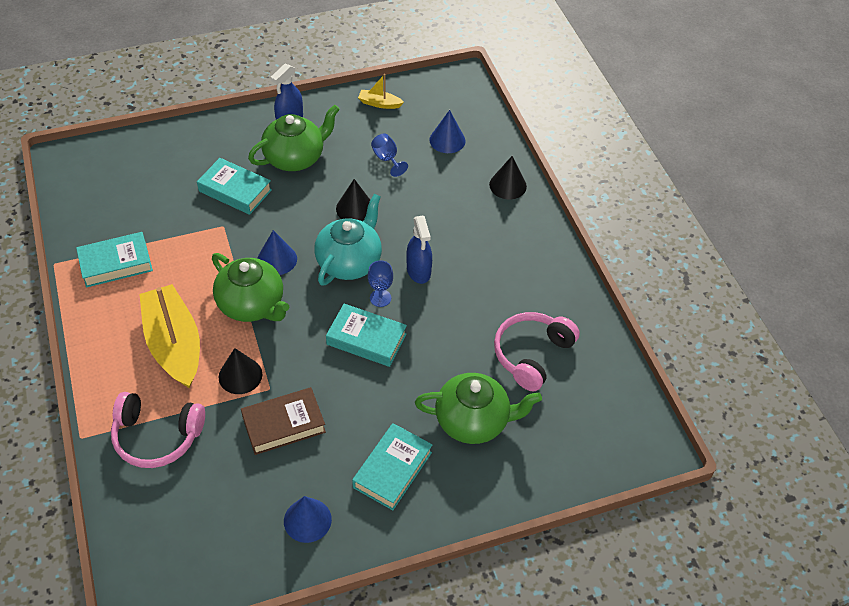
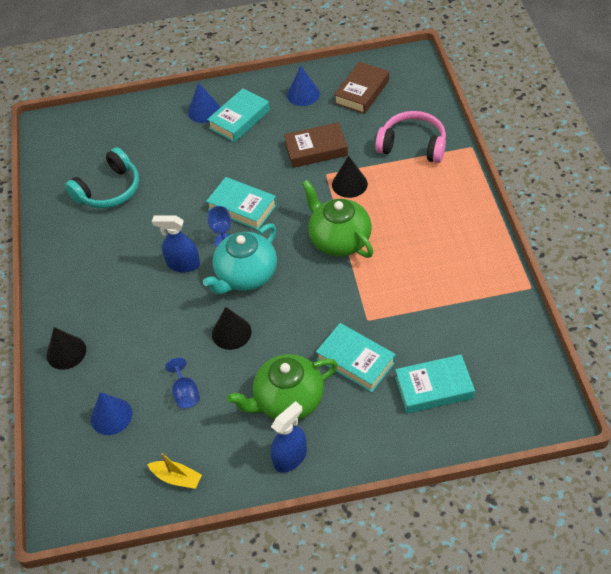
camera: 165 degrees left, 0 degrees up
(116, 263) = (470, 284): turquoise book -> turquoise book (434, 388)
(174, 344) = (406, 210): yellow boat -> none
(221, 528) = (362, 92): none -> brown book
(277, 259) = (314, 281): blue cone -> blue cone (204, 111)
(418, 271) = (183, 264): blue spray bottle -> blue spray bottle turned 75 degrees counterclockwise
(473, 421) = (172, 146): green teapot -> none
(531, 354) = (109, 190): pink headphones -> turquoise headphones

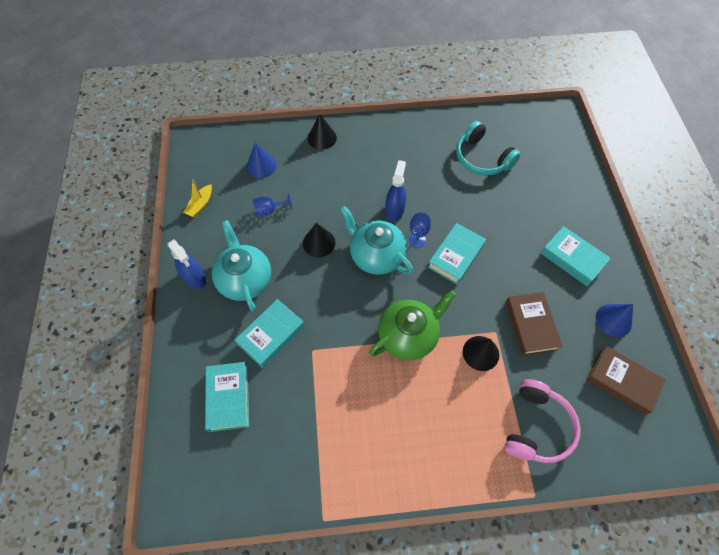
camera: 90 degrees right, 10 degrees up
(204, 111) = (583, 229): blue cone -> none
(288, 400) = (245, 280): green teapot -> turquoise teapot

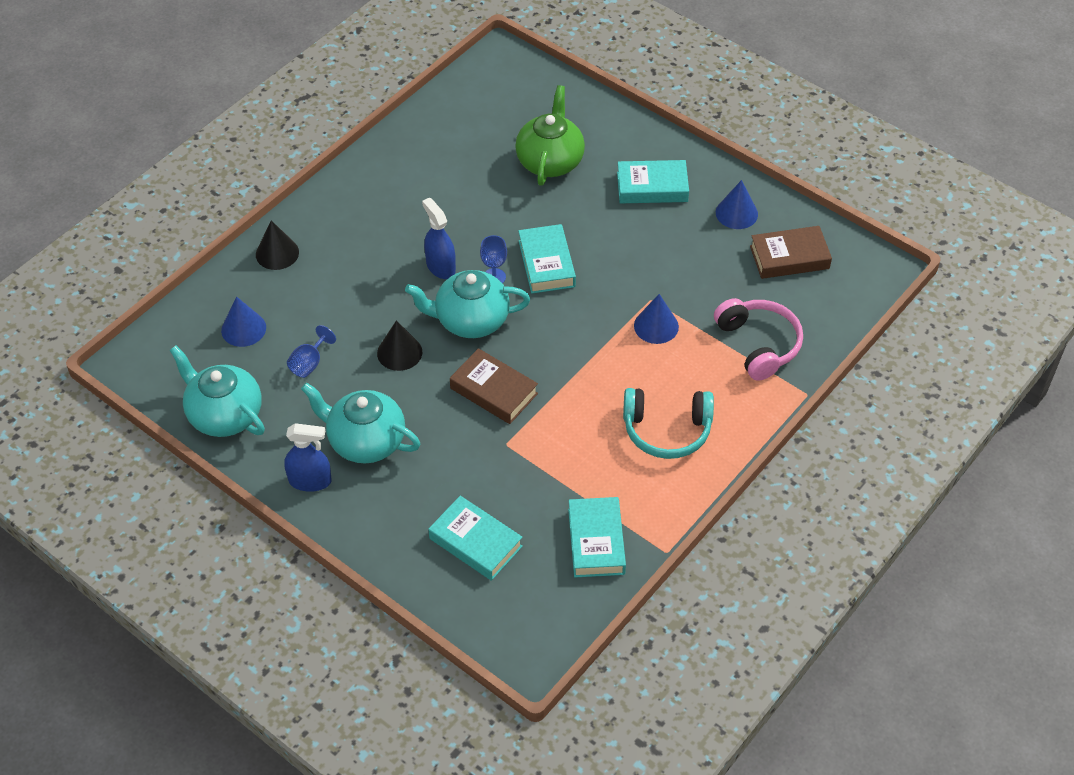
camera: 45 degrees left, 10 degrees down
(200, 205) = (224, 415): yellow boat -> turquoise teapot
(271, 335) = (452, 464): turquoise book -> turquoise book (596, 541)
(408, 335) = (579, 362): green teapot -> green teapot (550, 161)
(480, 353) = (656, 326): black cone -> blue cone
(482, 158) = (472, 155): turquoise headphones -> turquoise headphones (667, 430)
(530, 325) = (674, 271): brown book -> brown book (493, 391)

